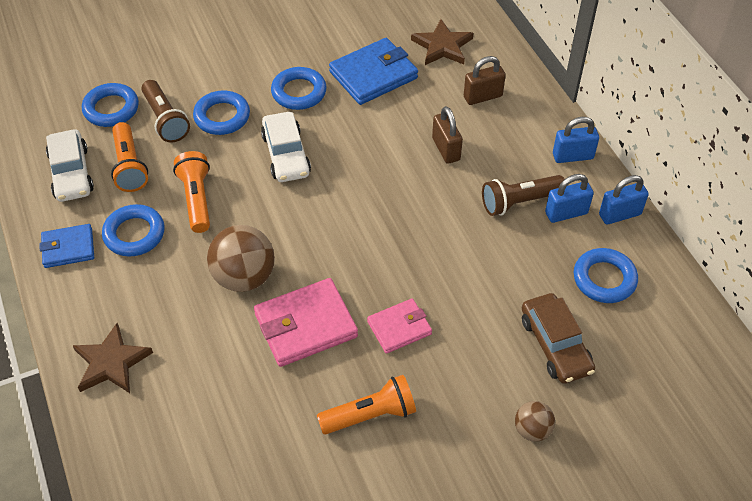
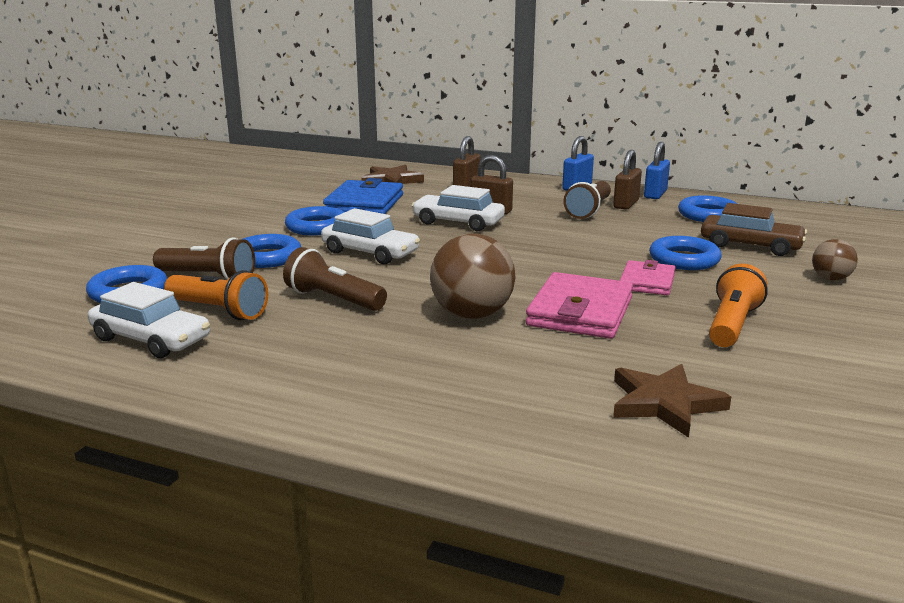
camera: 45 degrees left, 30 degrees down
(68, 248) = (243, 379): blue wallet -> none
(111, 362) = (455, 418): brown star -> brown star (664, 403)
(134, 234) = (307, 340): blue ring -> blue ring (684, 259)
(196, 199) = (333, 299): orange flashlight -> brown flashlight
(397, 151) = (458, 222): none -> white car
(566, 213) = (626, 204): blue padlock -> brown padlock

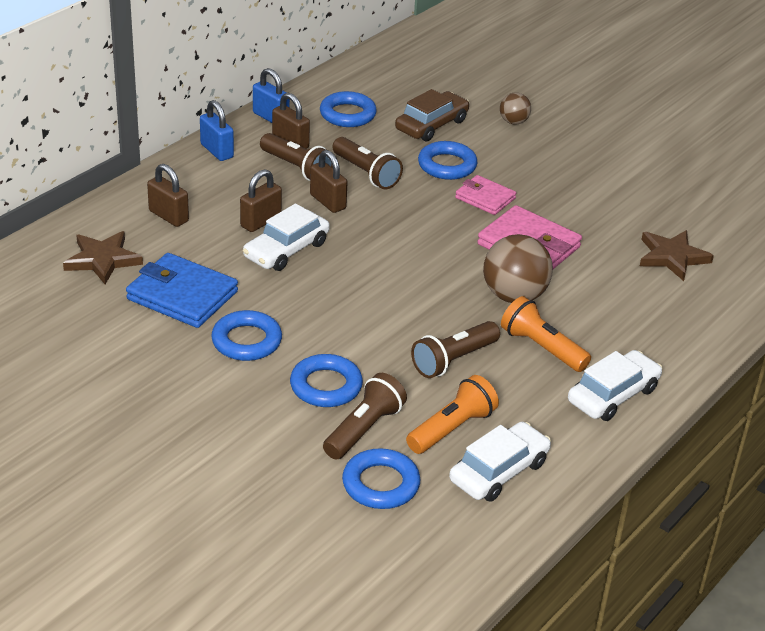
camera: 75 degrees left, 15 degrees up
(370, 252) = (346, 320): white car -> white car (613, 395)
(550, 226) = (328, 202): none -> brown padlock
(617, 232) = (366, 173): none -> brown flashlight
(732, 325) = (574, 192): orange flashlight -> orange flashlight (542, 348)

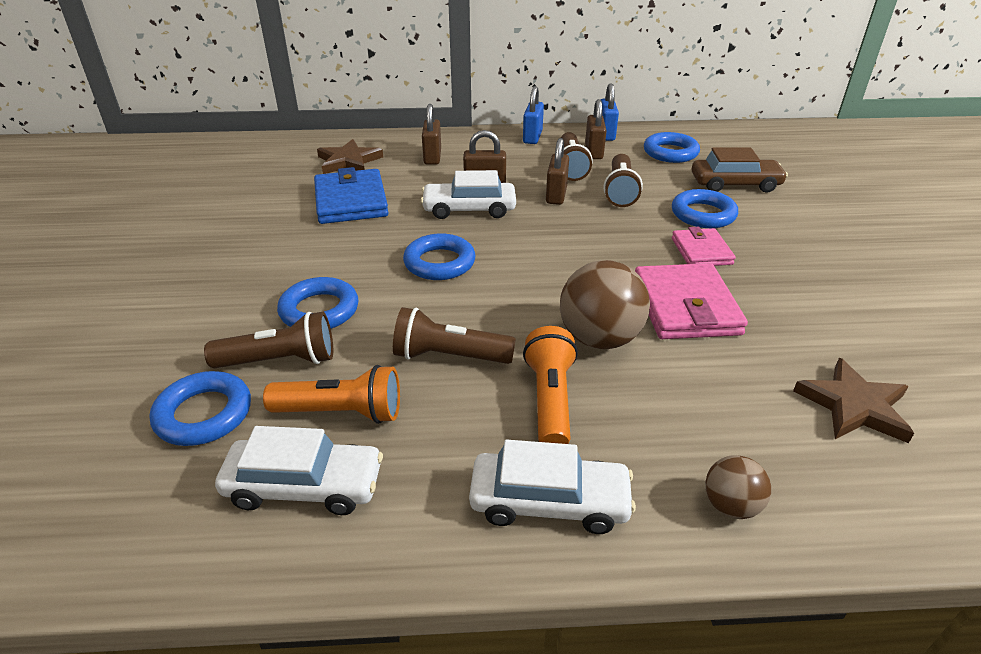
camera: 50 degrees right, 0 degrees up
(246, 341) = (332, 249): blue ring -> blue ring (439, 263)
(513, 122) = (825, 211): brown ball -> brown ball (730, 505)

